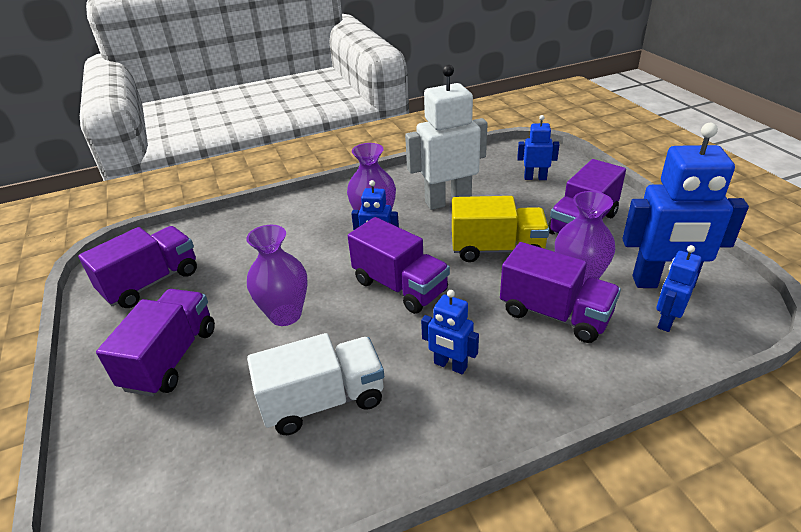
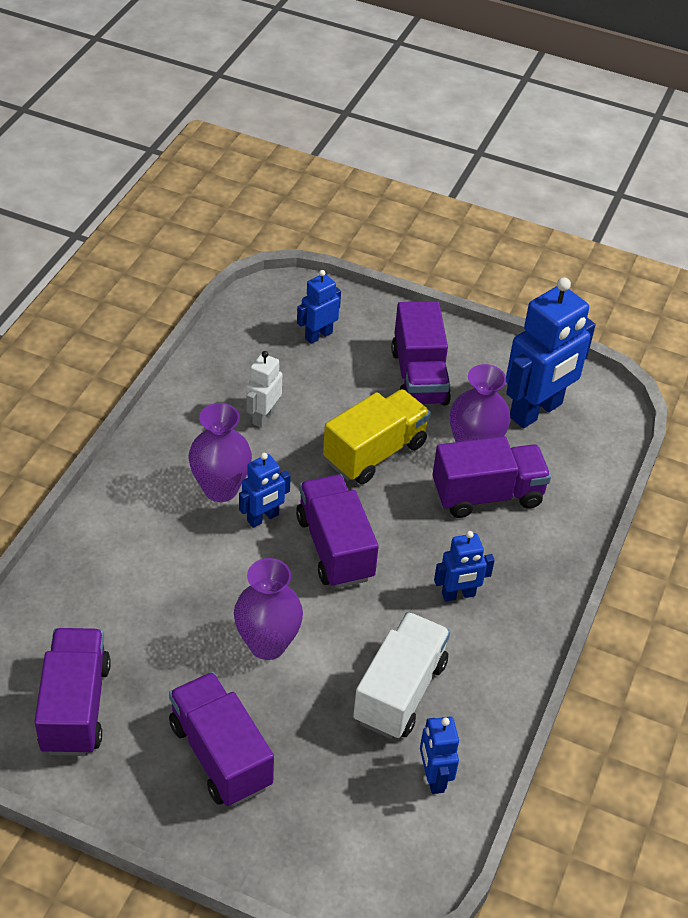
camera: 50 degrees left, 10 degrees up
(400, 286) = (335, 547): purple truck -> purple truck turned 105 degrees counterclockwise
(447, 201) = (263, 416): white robot -> white robot, size x0.51
(666, 321) = (568, 450): blue robot -> blue robot (433, 777)

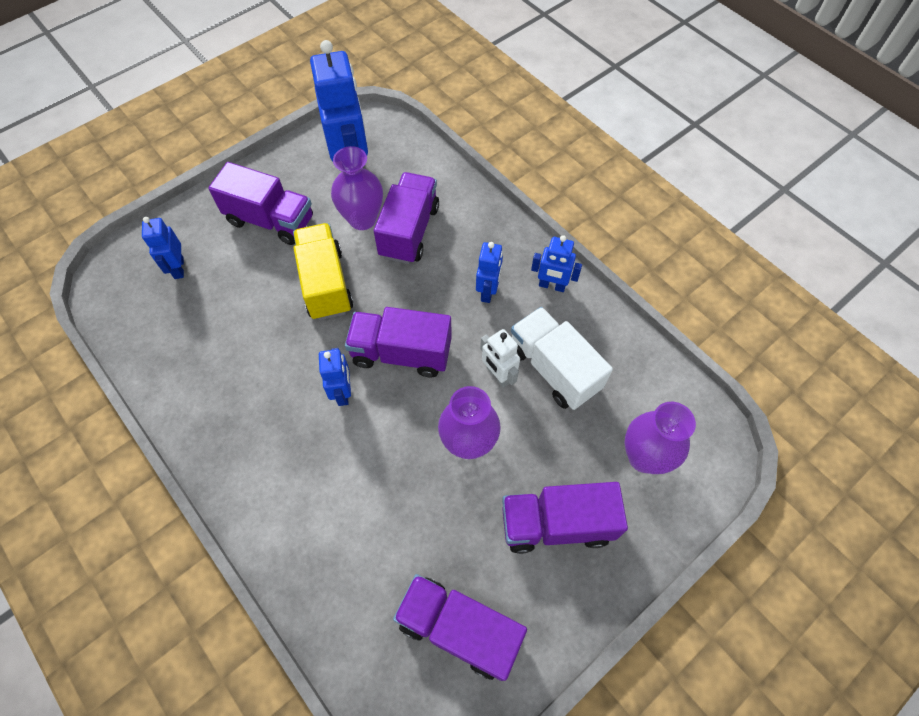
camera: 60 degrees left, 15 degrees up
(220, 489) = (293, 412): purple vase -> purple vase (644, 457)
(263, 416) = (237, 346): white robot -> white robot (498, 375)
(433, 777) = (635, 380): blue robot -> blue robot (551, 286)

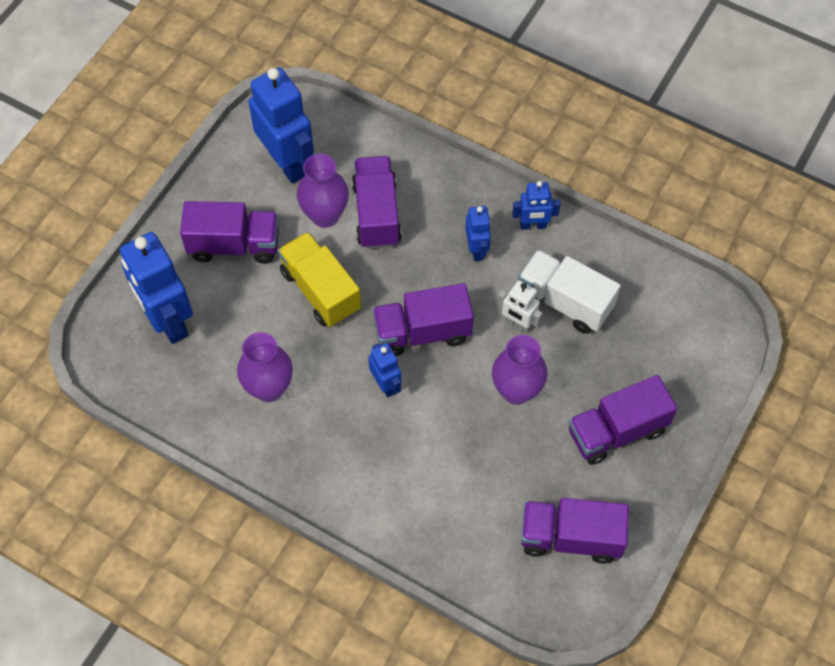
camera: 20 degrees left, 0 degrees up
(178, 268) = (168, 321): blue robot -> blue robot, size x1.95
(644, 457) = (669, 352): purple vase -> purple vase (269, 388)

